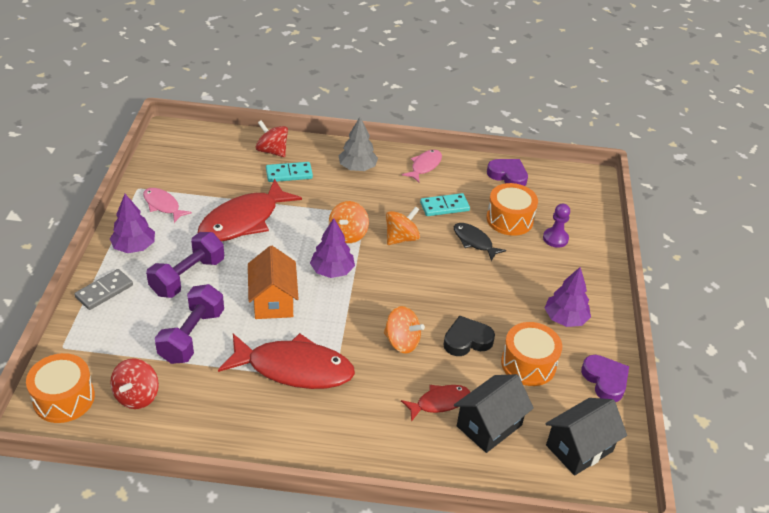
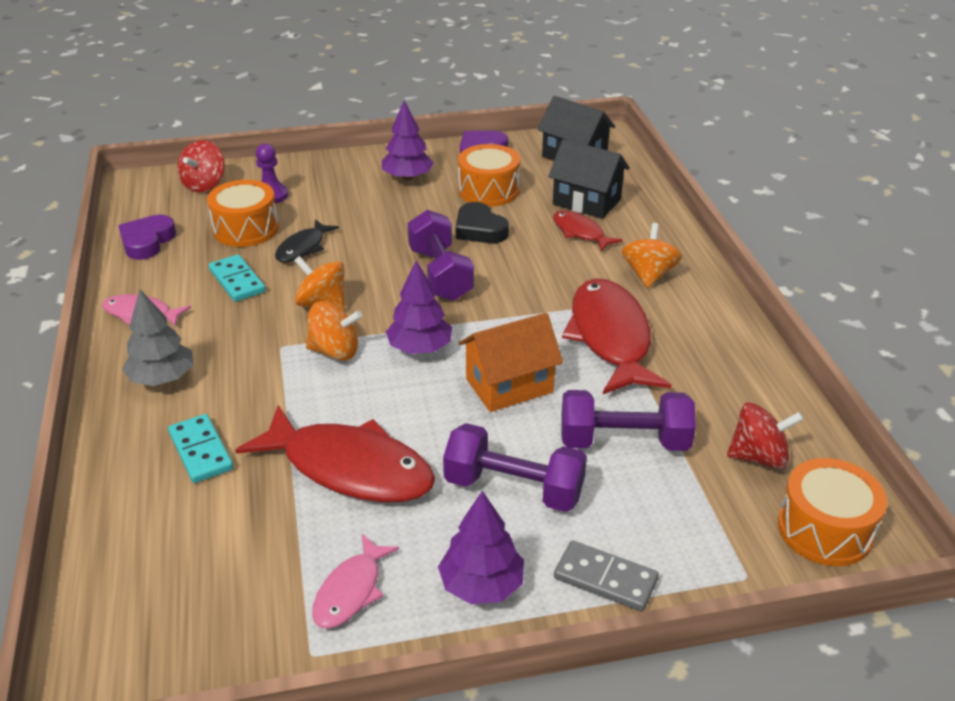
camera: 105 degrees left, 5 degrees down
(272, 151) = (134, 492): red spinning top -> red spinning top (204, 184)
(402, 342) = (512, 270): orange spinning top -> orange spinning top (648, 275)
(412, 301) = (440, 274): none -> purple dumbbell

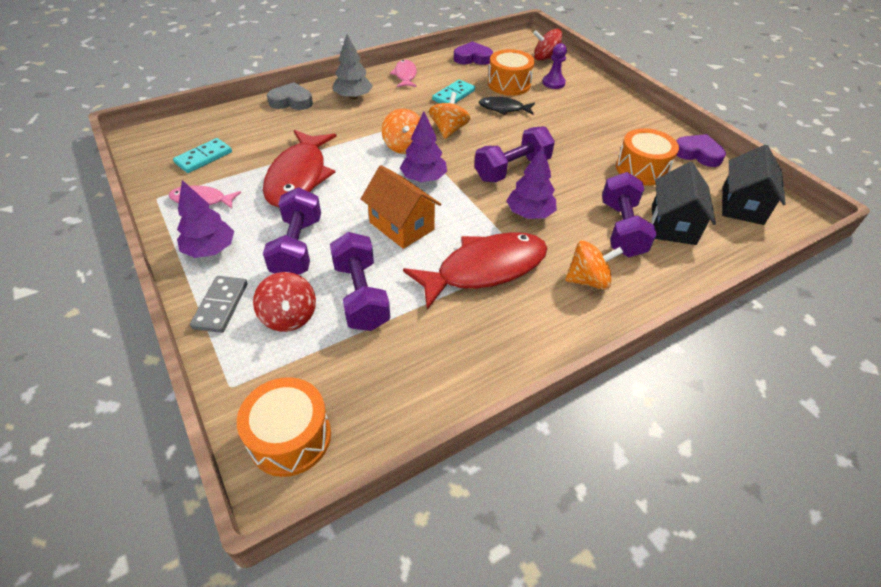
camera: 70 degrees right, 10 degrees up
(118, 452) = (291, 101): none -> grey heart
(201, 451) = (299, 124): turquoise domino -> turquoise domino (203, 157)
(407, 177) = (624, 129): purple tree -> purple tree (529, 213)
(479, 229) = (583, 175): black heart -> none
(580, 232) = (621, 229): red fish -> purple dumbbell
(758, 457) = (368, 383): red spinning top -> red spinning top (289, 316)

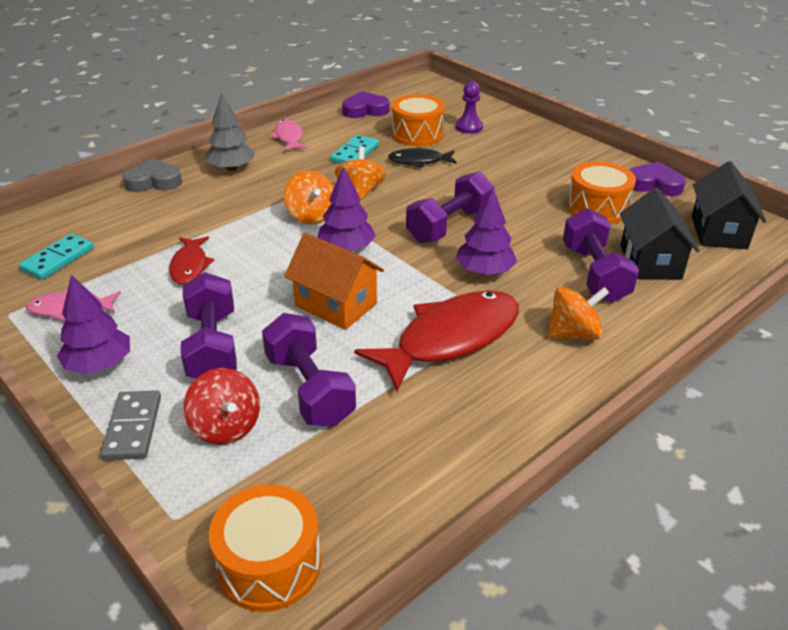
camera: 10 degrees left, 10 degrees down
(299, 177) = (190, 266): red fish -> red fish, size x0.52
(545, 58) = (451, 102): red spinning top -> none

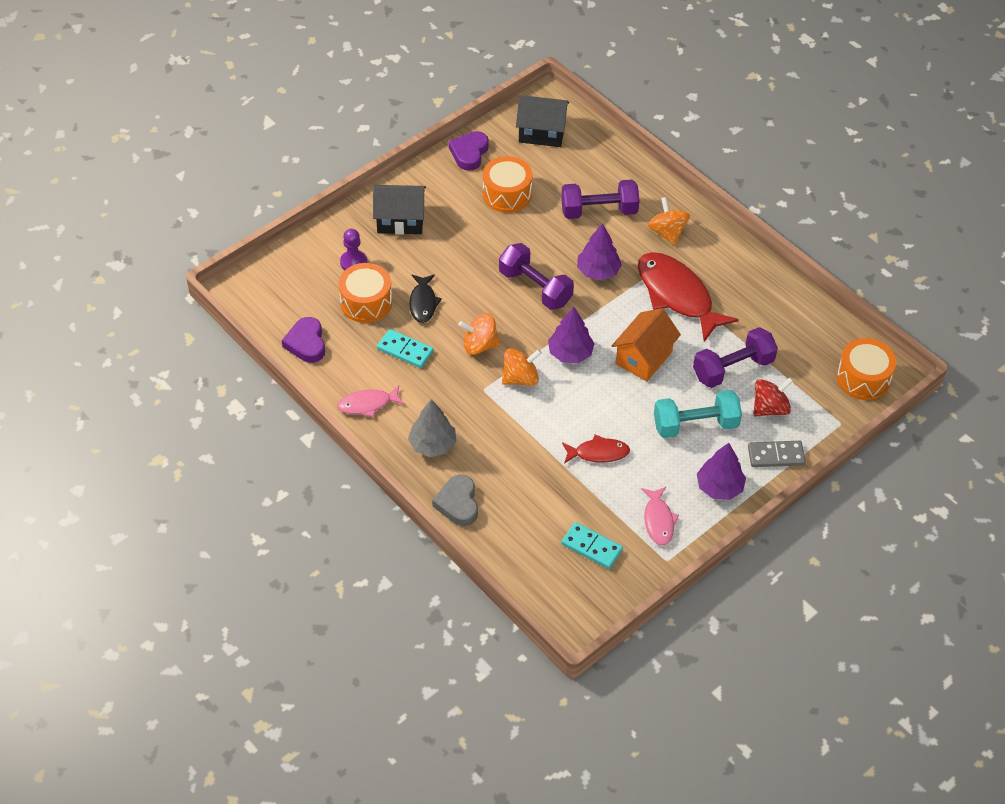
camera: 90 degrees left, 15 degrees up
(212, 346) = (695, 425): purple dumbbell -> turquoise dumbbell
(650, 262) = (583, 178): black house -> black house (400, 220)

